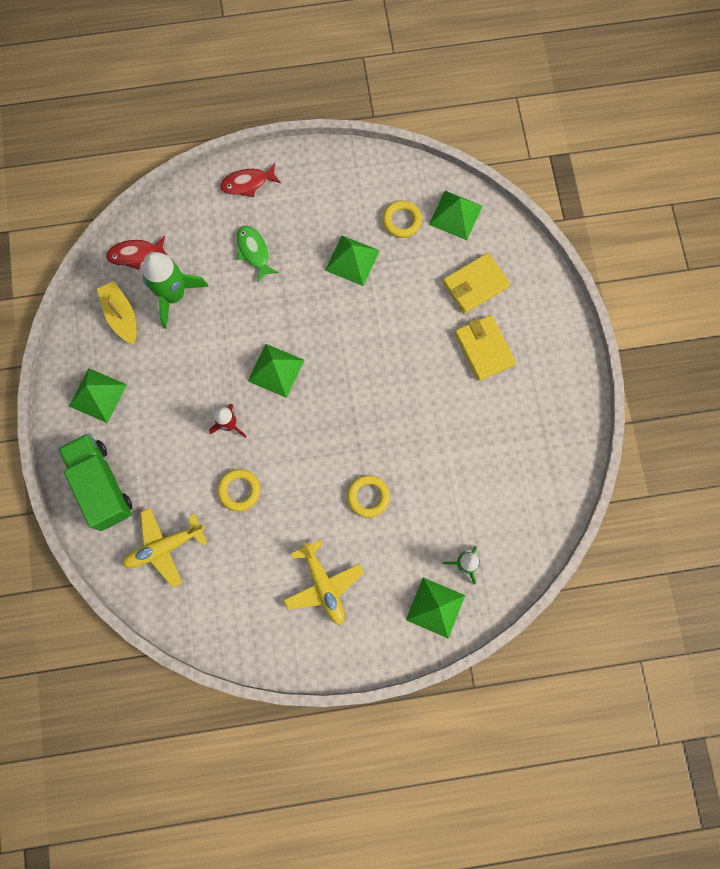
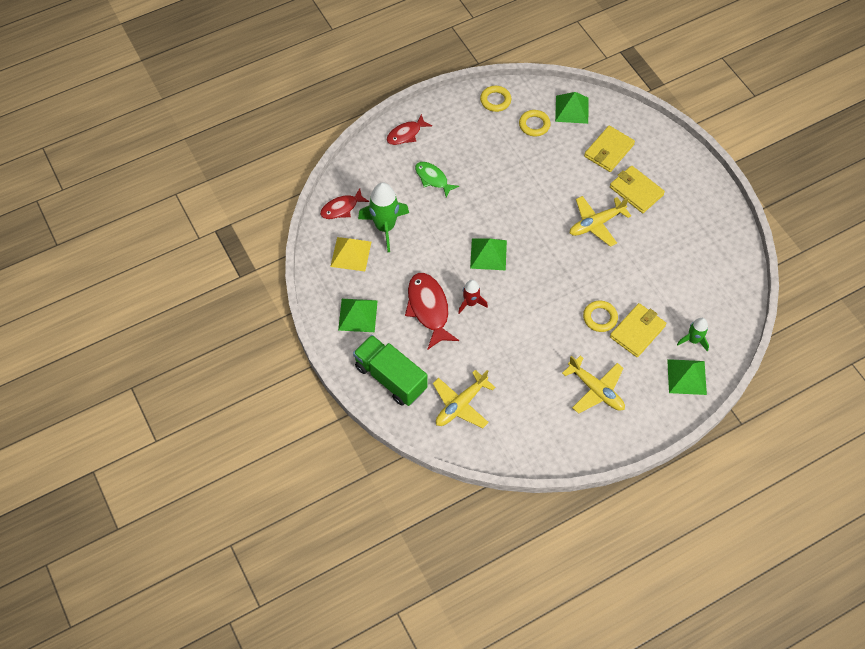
camera: 20 degrees left, 15 degrees down
(121, 316) = (351, 254): yellow boat -> yellow pyramid
(179, 415) = (428, 309): none -> red fish
(239, 490) = (500, 345): yellow ring -> yellow ring (495, 100)
(352, 260) = (510, 162): green pyramid -> none
(403, 530) = (637, 331): none -> yellow wallet
(417, 375) = (596, 224): none -> yellow plane

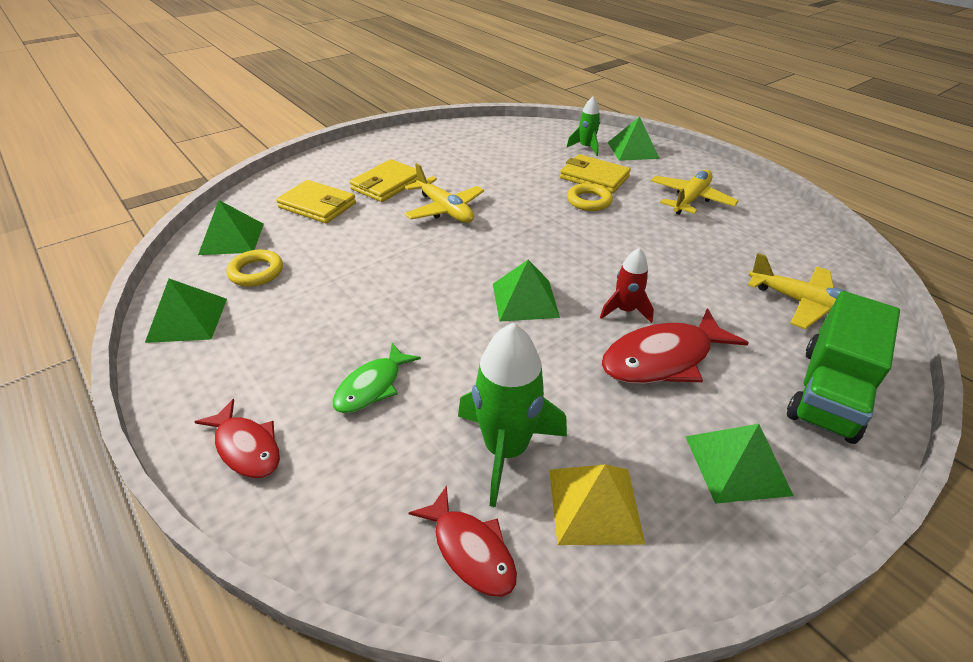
camera: 100 degrees left, 20 degrees down
(495, 100) = (187, 320): yellow ring -> green pyramid

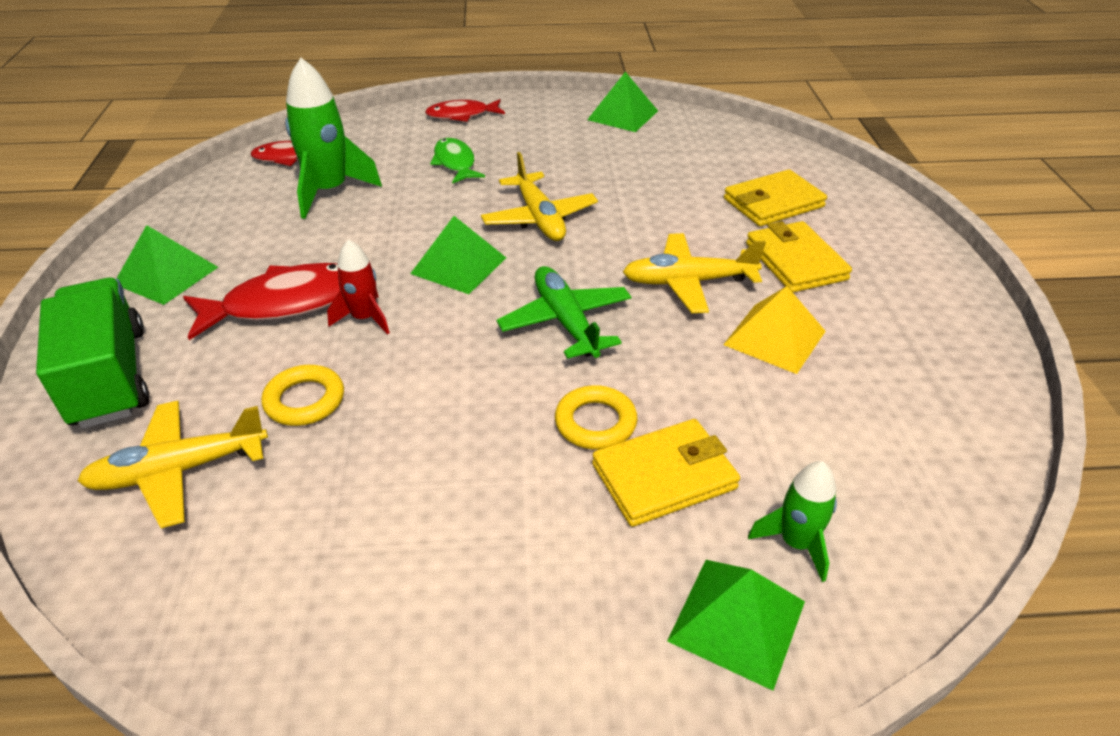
camera: 125 degrees right, 0 degrees up
(232, 239) = (738, 148): green pyramid -> none
(256, 272) = (664, 149): yellow ring -> yellow ring (305, 400)
(529, 235) = (565, 321): none -> green plane
(595, 505) = (245, 205): yellow pyramid -> yellow pyramid (774, 338)
(662, 359) = (285, 303): red fish -> red fish turned 60 degrees clockwise
(690, 199) = (486, 558): yellow plane -> yellow plane (539, 218)

